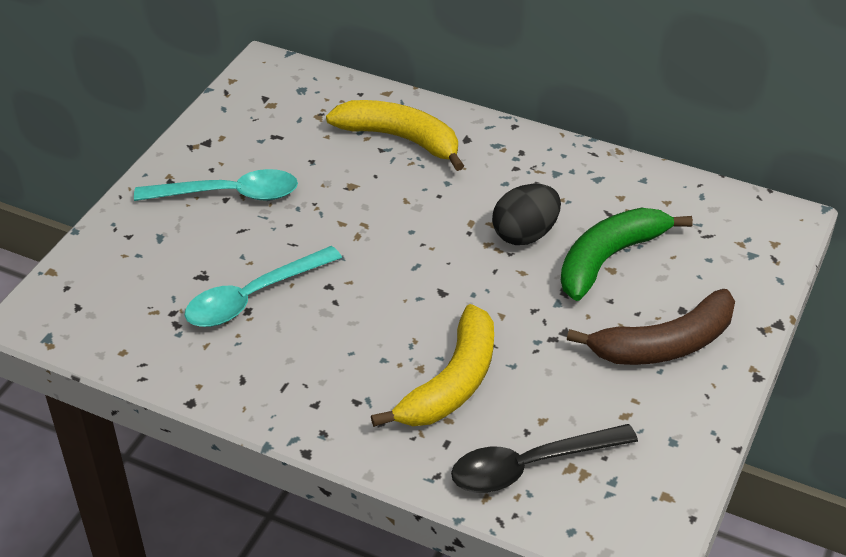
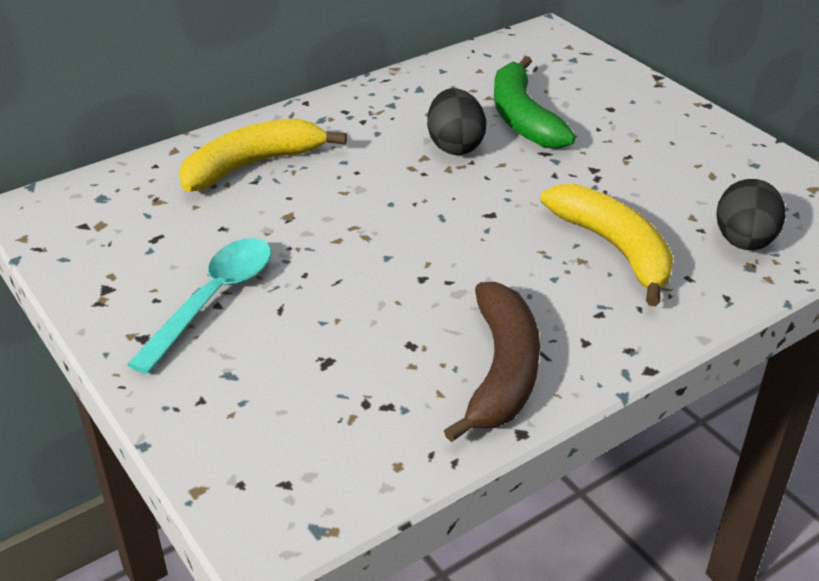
camera: 60 degrees left, 5 degrees down
(252, 297) = (394, 335): turquoise spoon -> none
(529, 466) = (744, 242): black spoon -> black egg
(664, 344) = (644, 130): brown banana -> brown banana (502, 371)

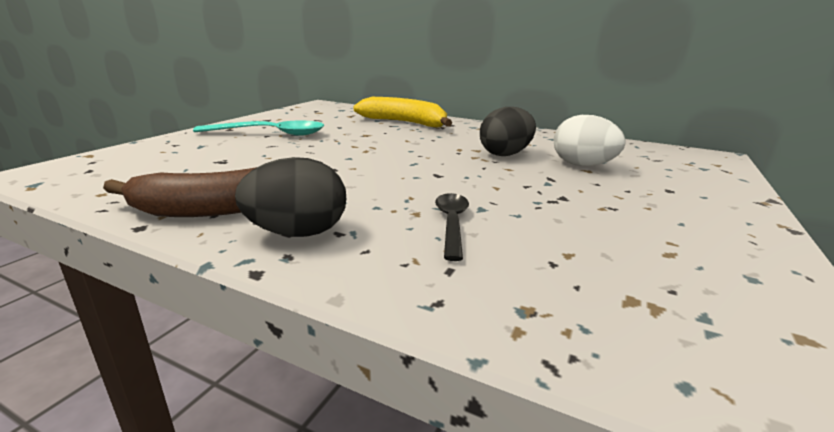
camera: 60 degrees right, 15 degrees down
(523, 118) = (582, 165): green banana -> white egg
(614, 249) = (452, 223): yellow banana -> black spoon
(744, 242) = (571, 296): black egg -> black egg (297, 233)

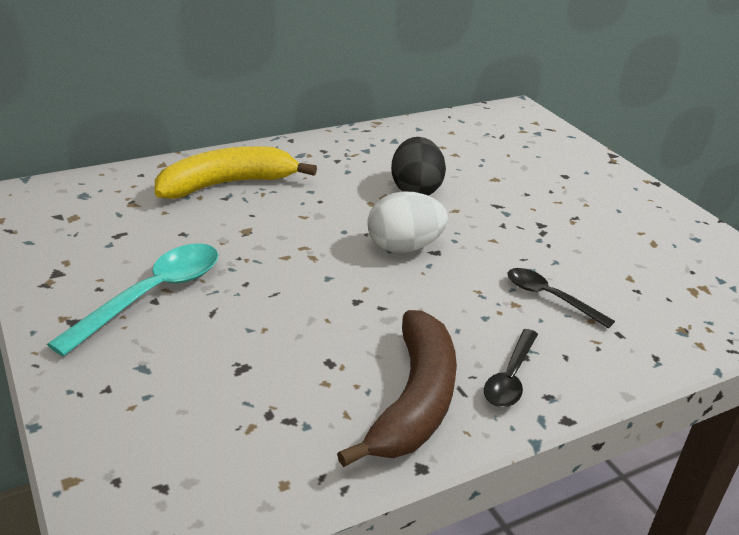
camera: 55 degrees left, 10 degrees up
(297, 233) = (510, 378): black egg -> black spoon
(582, 165) = (483, 174): white egg -> white egg (404, 247)

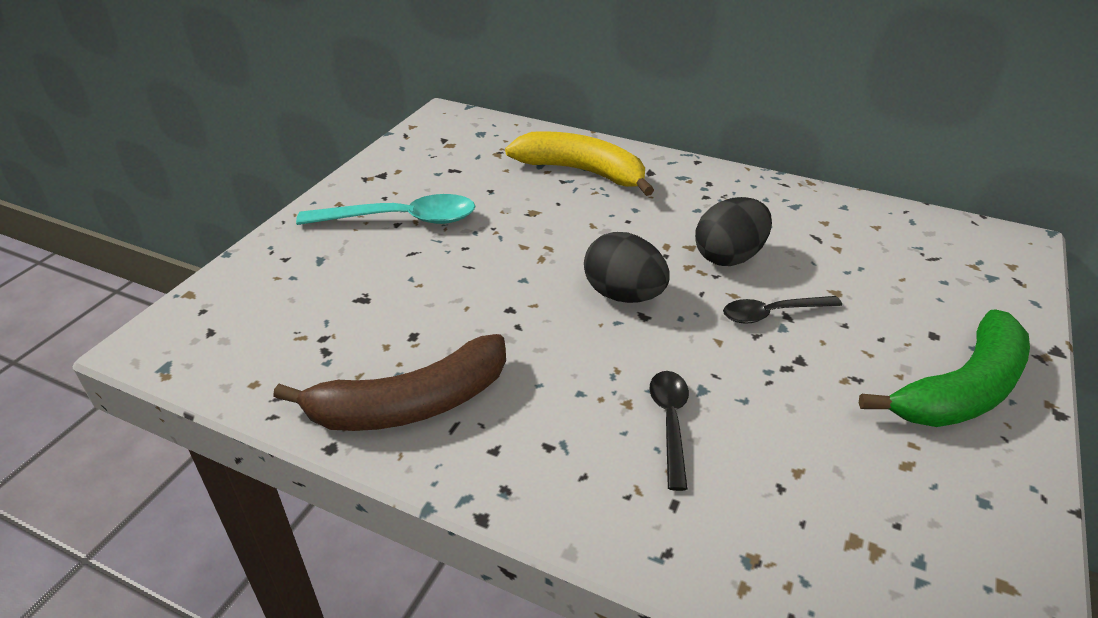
camera: 55 degrees right, 5 degrees up
(404, 247) = (623, 295): white egg -> black egg
(510, 378) = (504, 450): black spoon -> black spoon (771, 313)
(615, 195) = (961, 390): none -> green banana

